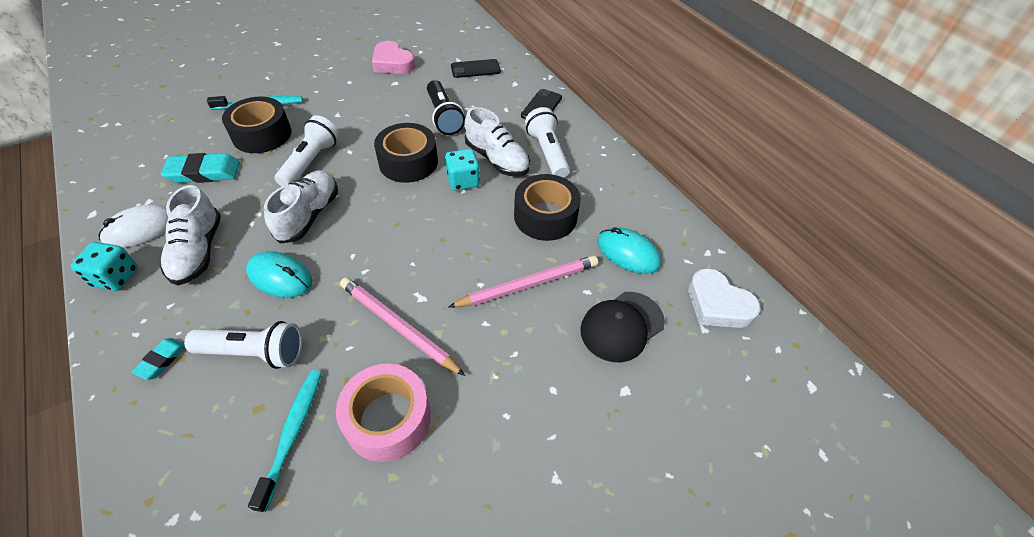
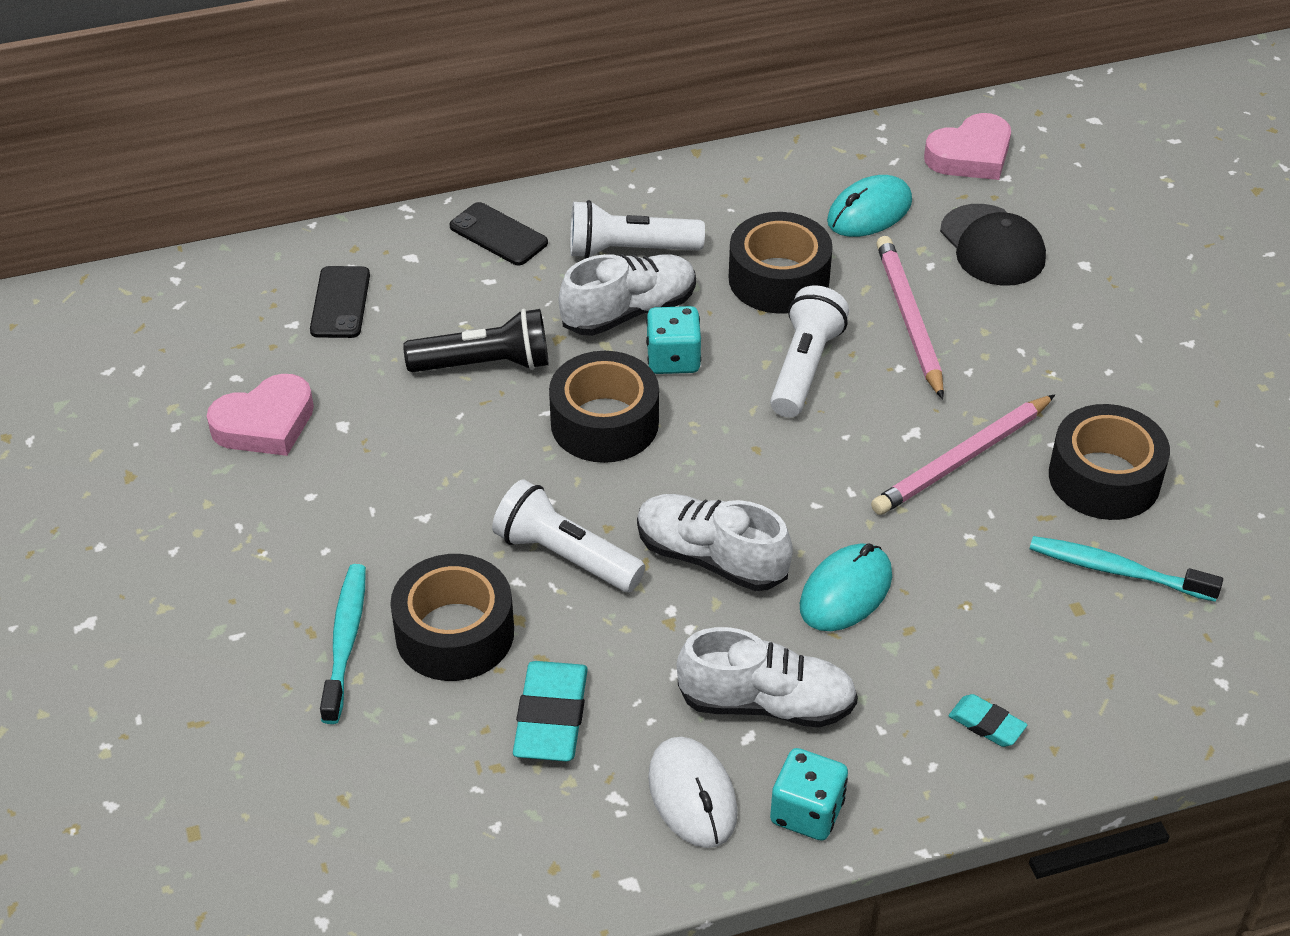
camera: 75 degrees left, 5 degrees down
(255, 353) = (987, 616): white flashlight -> white flashlight (804, 367)
(388, 419) = (1104, 478): pink tape -> black tape
(717, 304) = (970, 155): white heart -> pink heart

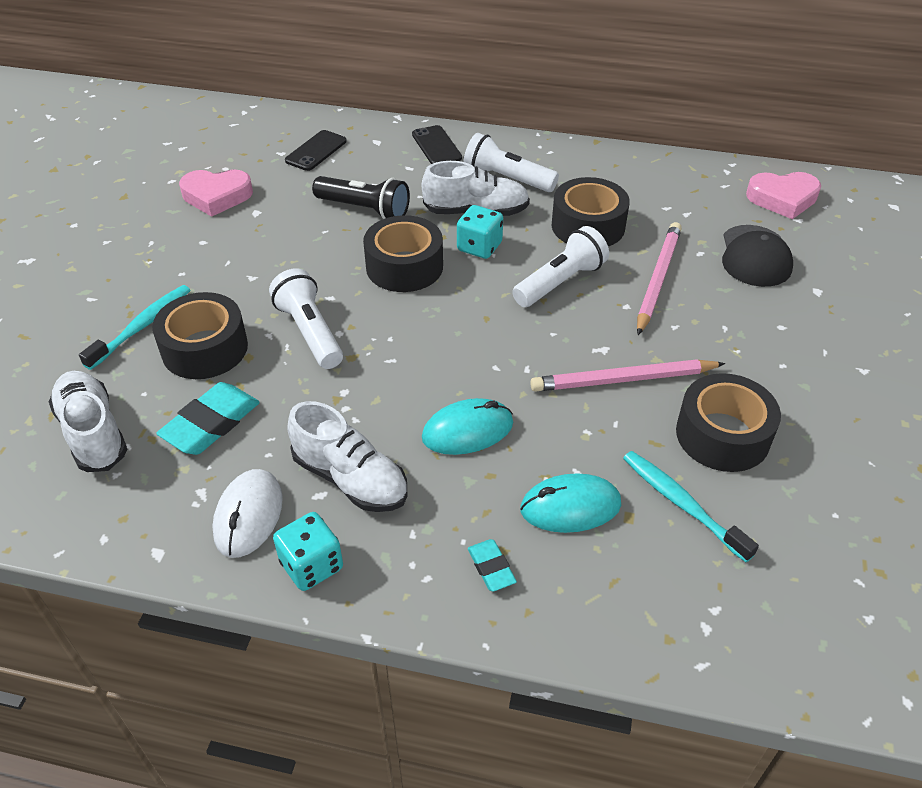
camera: 30 degrees right, 0 degrees up
(710, 558) = (397, 371): white shoe -> white shoe (93, 433)
(869, 212) = (683, 208): turquoise mouse -> turquoise mouse (570, 507)

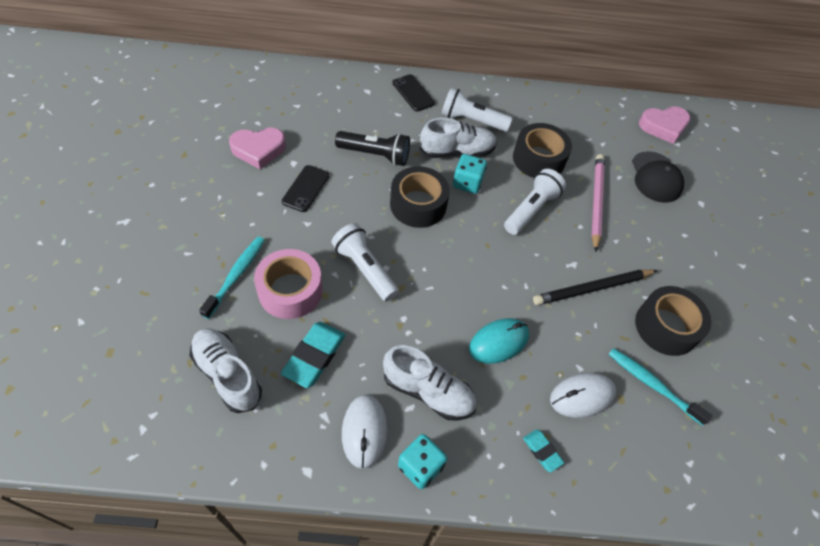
camera: 15 degrees left, 10 degrees up
(205, 348) = (290, 291): black tape -> pink tape
(316, 151) = (323, 102): black phone -> black phone (306, 188)
(570, 507) = (582, 396): turquoise mouse -> white mouse
(623, 379) = (592, 288): pink pencil -> black pencil

